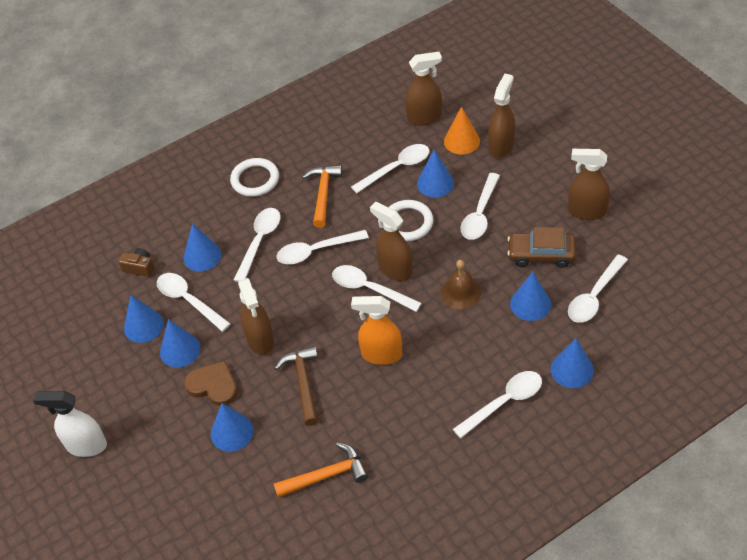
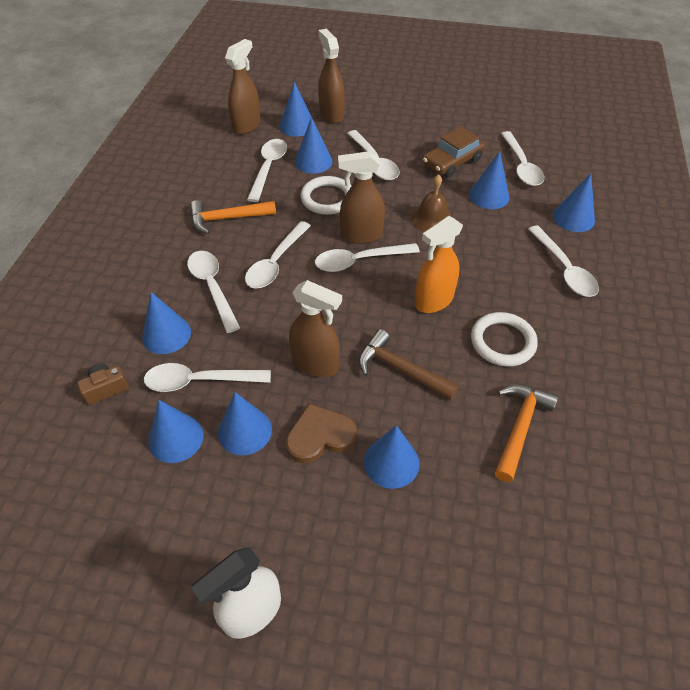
camera: 50 degrees left, 0 degrees up
(255, 180) = (146, 244): white ring -> white ring (502, 342)
(323, 194) = (227, 219): orange hammer -> orange hammer turned 60 degrees counterclockwise
(461, 141) = (297, 126): orange cone -> blue cone
(504, 402) = (564, 269): white spoon -> white spoon turned 150 degrees clockwise
(586, 211) = (444, 121): brown spray bottle -> none

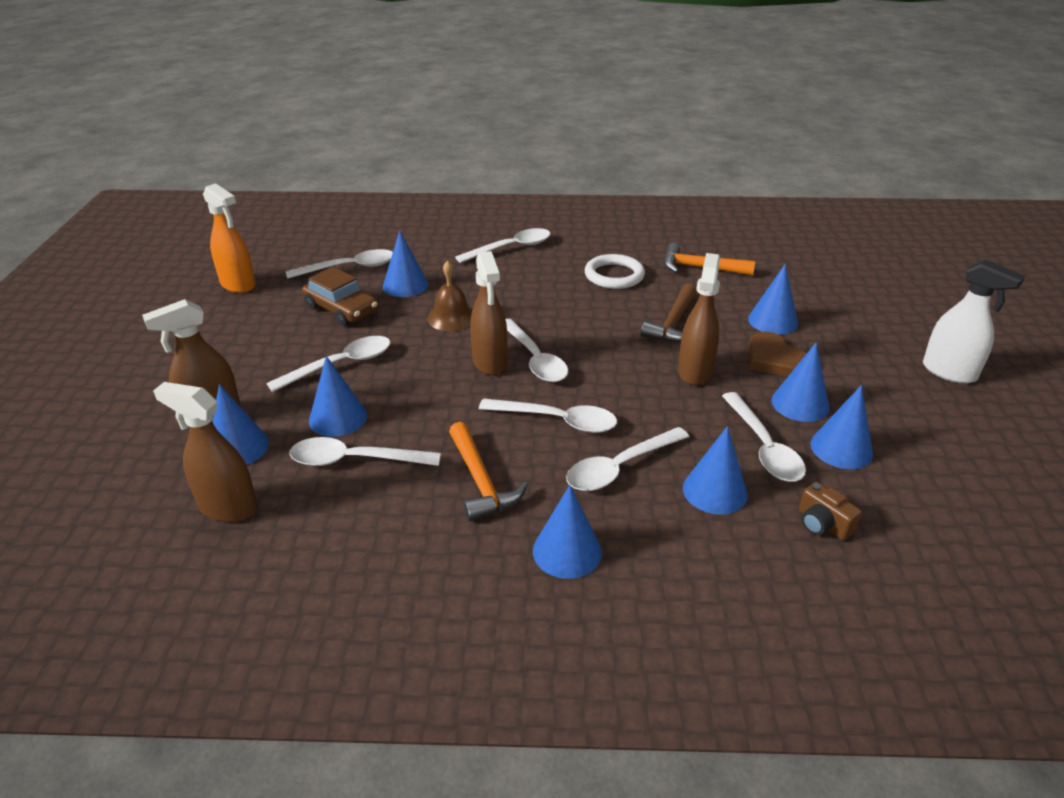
camera: 100 degrees left, 15 degrees down
(327, 198) = (422, 395): white ring -> none
(433, 301) = (578, 311): orange spray bottle -> orange spray bottle (238, 285)
(573, 218) = (436, 242): blue cone -> blue cone (567, 551)

